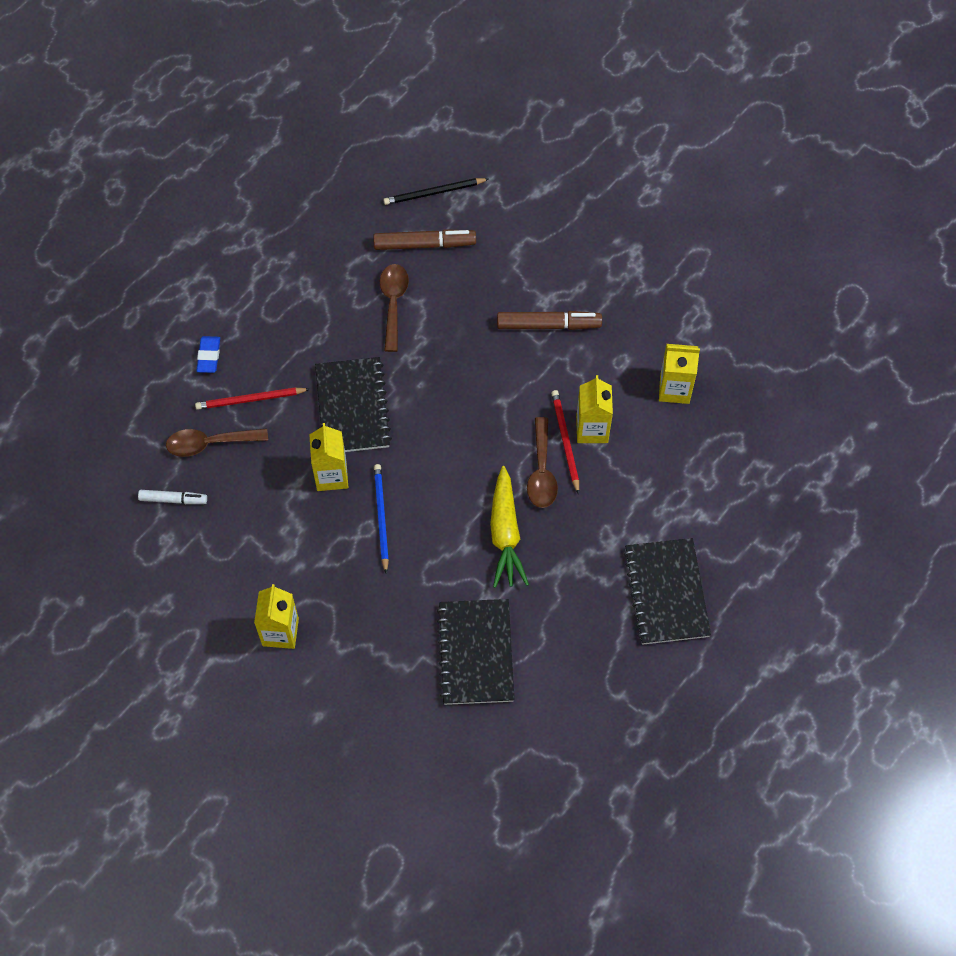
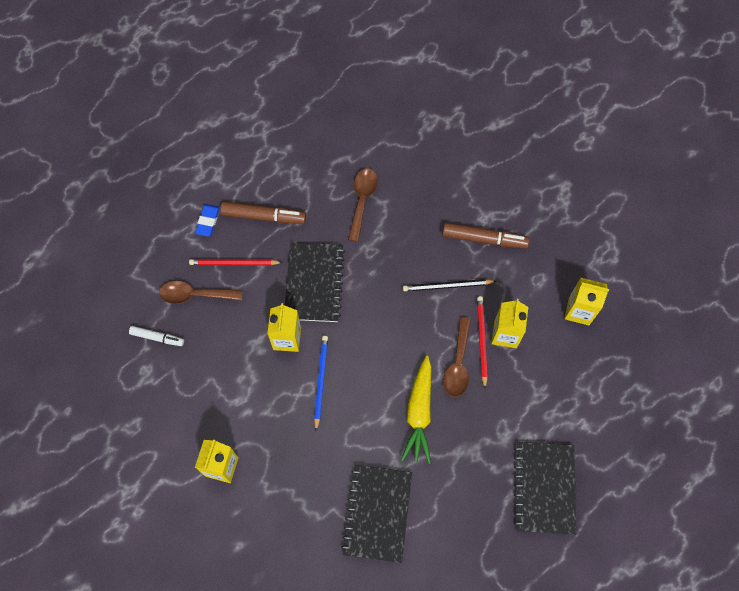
camera: 10 degrees right, 5 degrees up
(424, 244) = (395, 155): brown marker -> brown marker (263, 216)
(434, 193) = (410, 113): black pencil -> black pencil (447, 286)

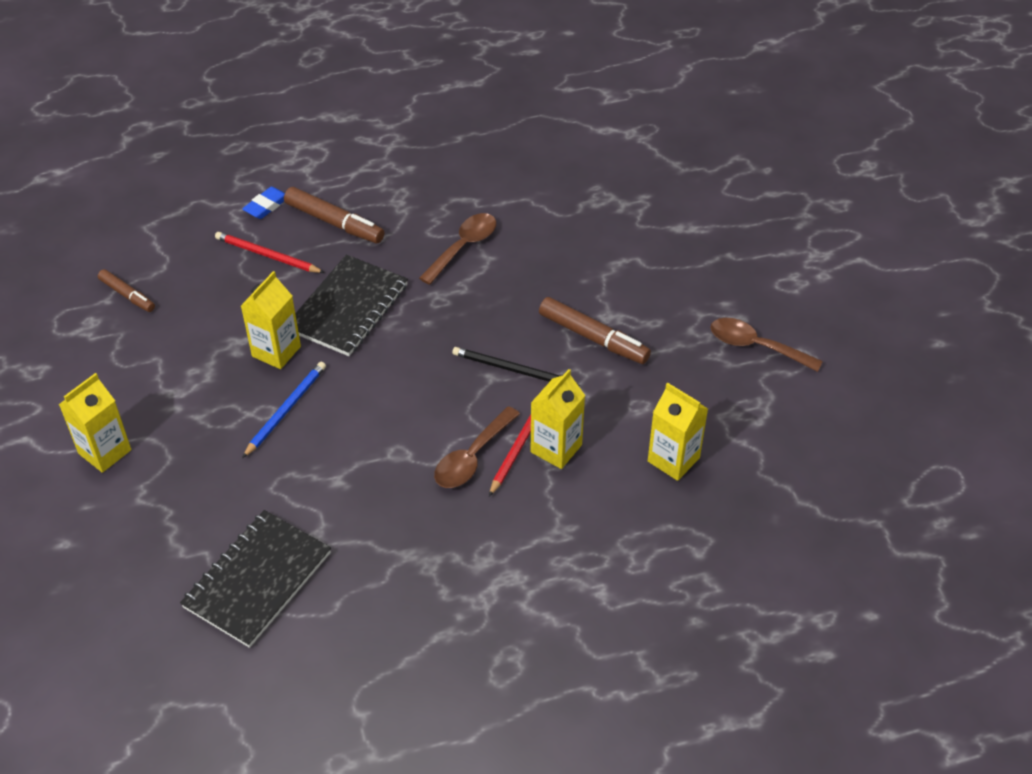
camera: 25 degrees right, 20 degrees down
(157, 337) = (127, 295): white marker -> brown marker
(195, 295) = (200, 270): brown spoon -> brown spoon (756, 346)
(419, 413) = (386, 491): yellow carrot -> none
(544, 488) = (498, 643): black notebook -> none

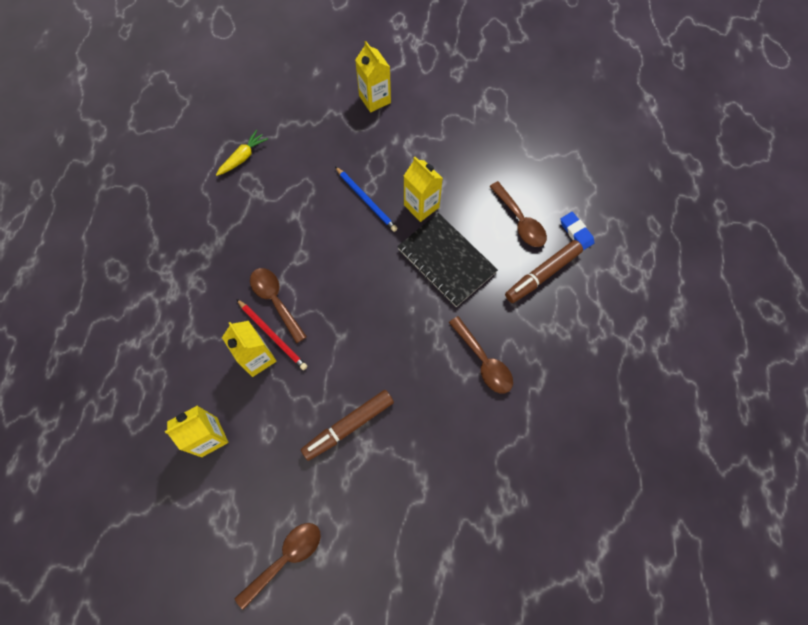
camera: 110 degrees right, 20 degrees up
(127, 295) = (508, 130): brown marker -> none
(257, 580) = (243, 157): black notebook -> yellow carrot
(267, 255) = (520, 221): red pencil -> brown spoon
(512, 370) = (341, 354): black pencil -> none

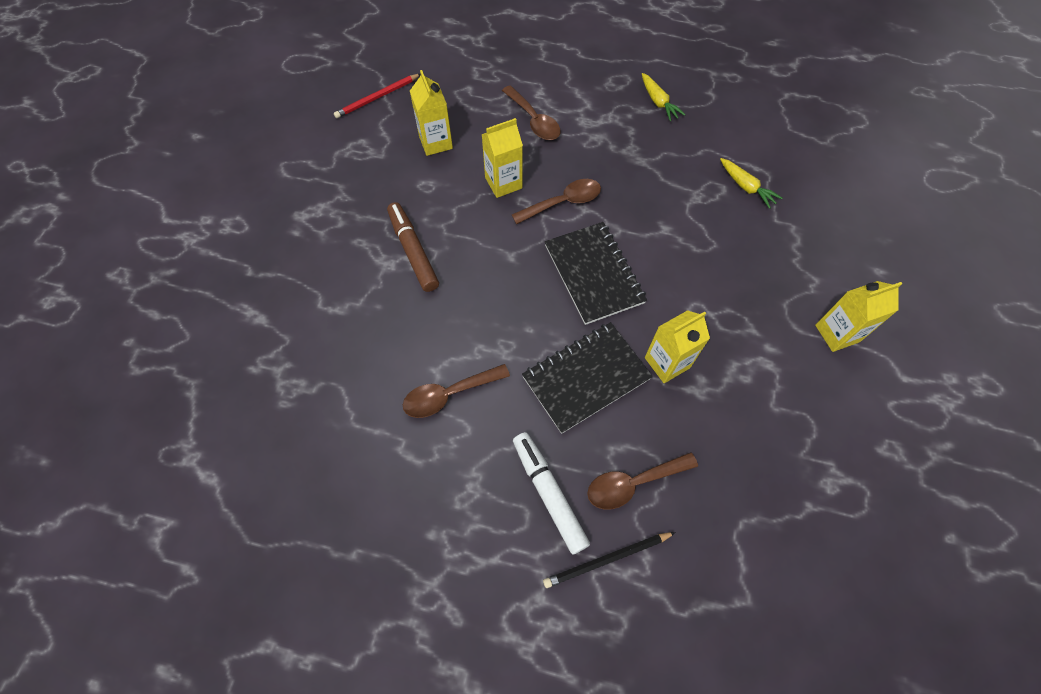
camera: 100 degrees right, 5 degrees down
(143, 231) = (658, 102): none -> yellow carrot
(272, 335) = (525, 197): red pencil -> red pencil (377, 98)
(286, 558) = (310, 189): brown spoon -> brown spoon (534, 120)
(349, 266) = (594, 274): none -> black notebook
(366, 200) = (680, 302): blue pencil -> none
(542, 274) = (549, 494): brown marker -> white marker
(576, 232) = (607, 559): blue eraser -> black pencil

